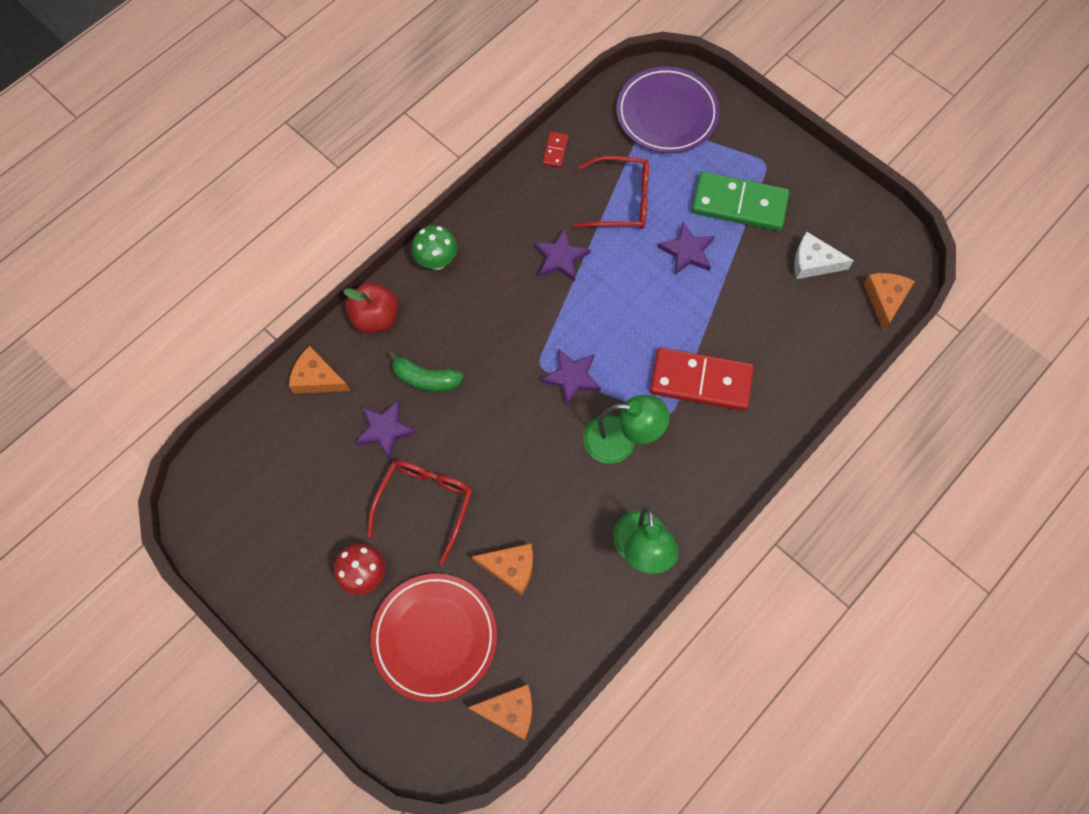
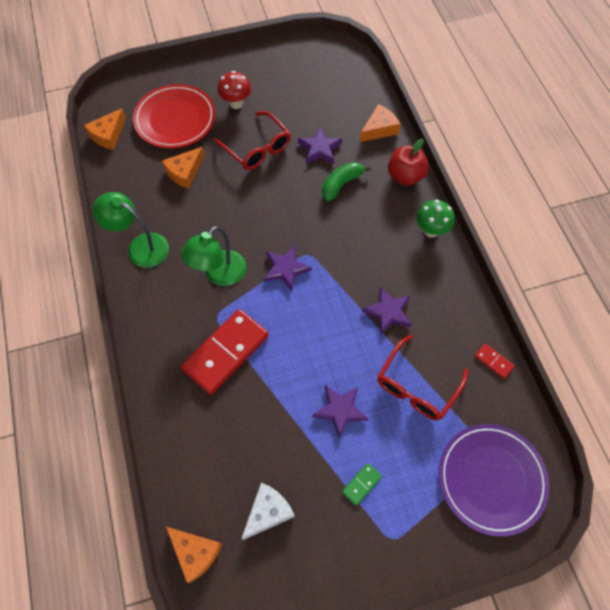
camera: 120 degrees right, 5 degrees down
(739, 204) = (361, 484): green domino -> green domino, size x0.43

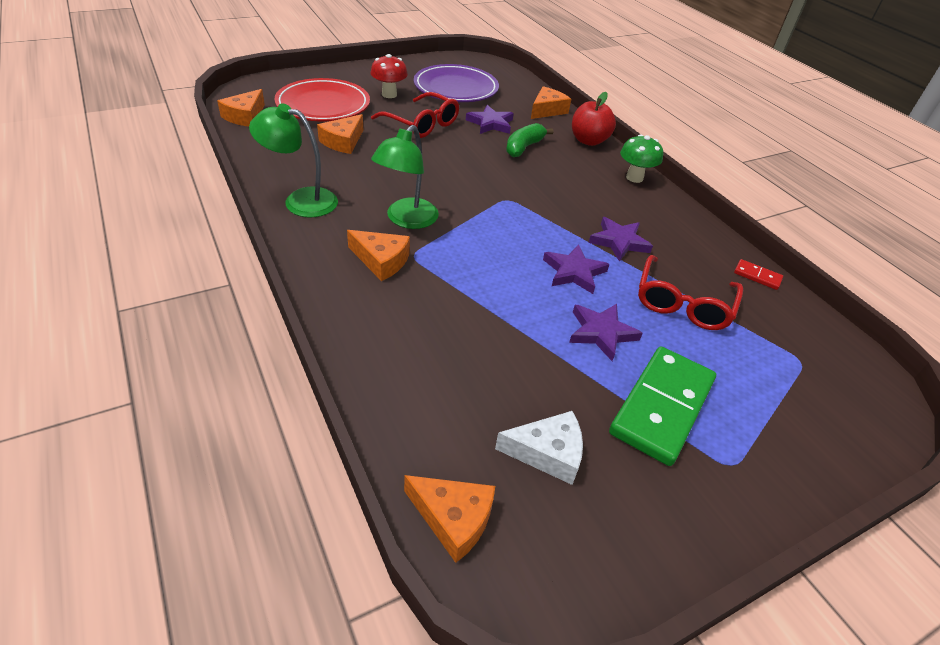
camera: 15 degrees left, 20 degrees down
(191, 320) = (381, 261): none -> orange cheese
(226, 352) = (435, 288): red domino -> none
(268, 512) = (547, 453): white cheese -> white cheese turned 60 degrees clockwise
(285, 269) = (485, 212): purple star -> purple star (574, 272)
(361, 484) = (662, 407): green domino -> green domino, size x2.35
(491, 479) = (818, 385): purple plate -> purple plate (456, 88)

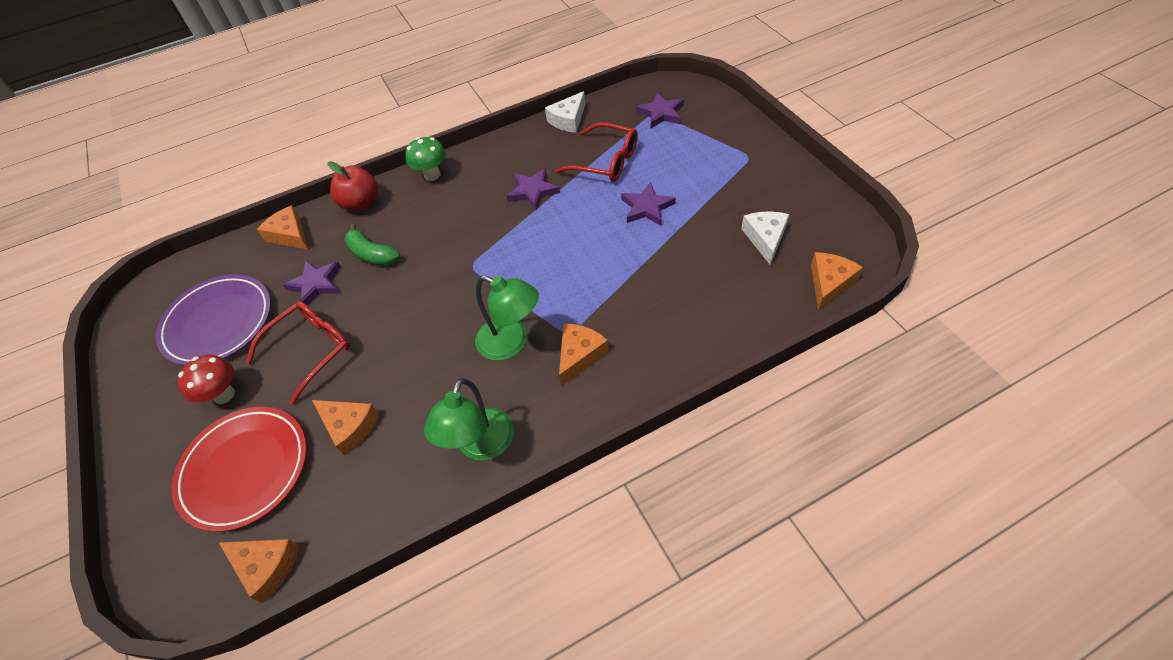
camera: 80 degrees left, 10 degrees up
(574, 272) = (577, 220): purple star -> purple star (661, 113)
(662, 407) = (711, 182): green domino -> none
(757, 276) = (568, 120): red domino -> white cheese

